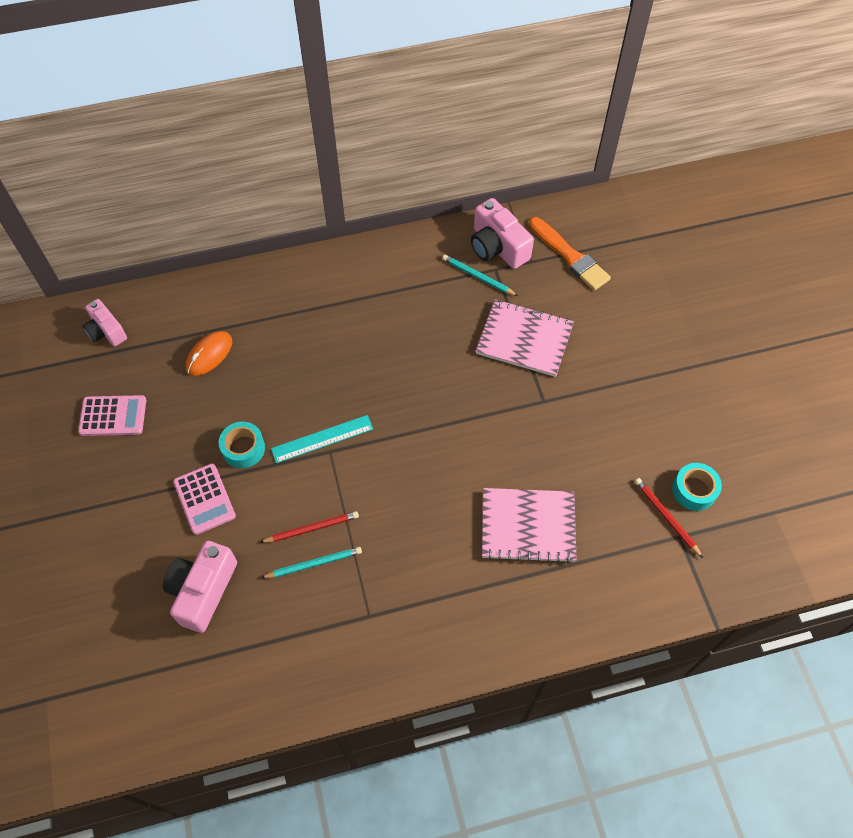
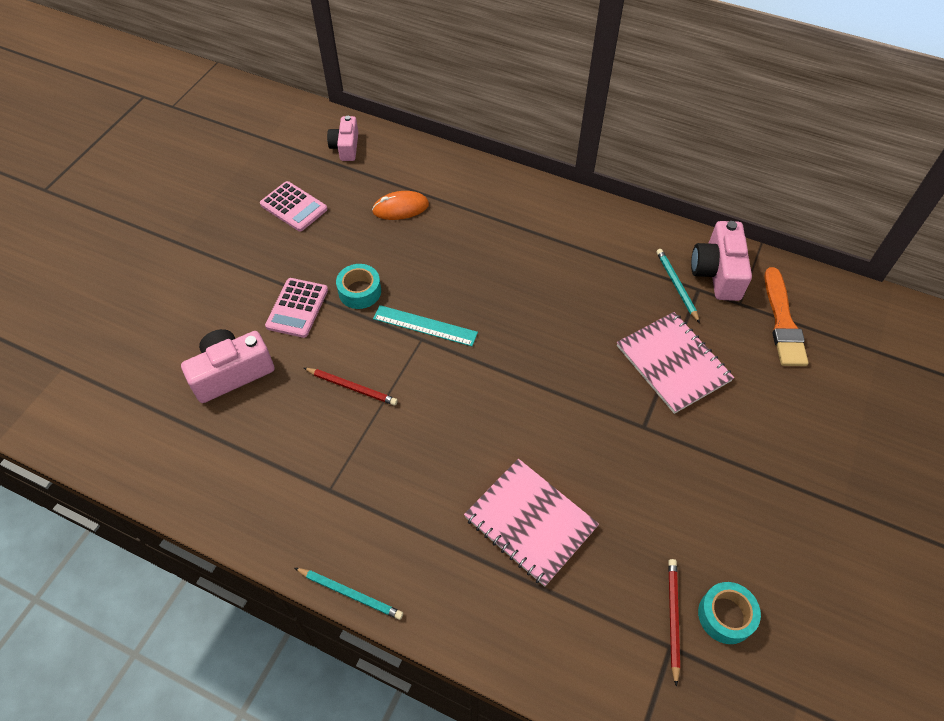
camera: 40 degrees right, 5 degrees down
(314, 563) = (328, 415): turquoise pencil -> turquoise pencil (350, 593)

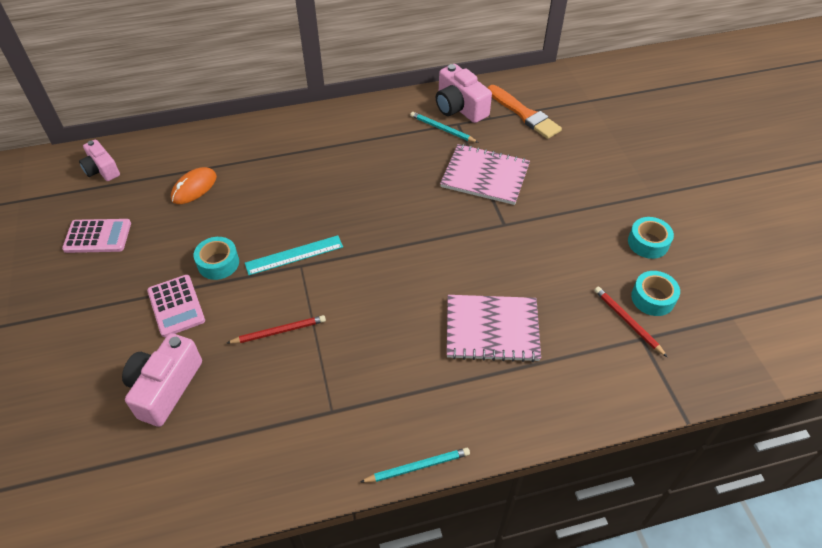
camera: 40 degrees left, 5 degrees down
(782, 554) = (648, 243): none -> turquoise tape

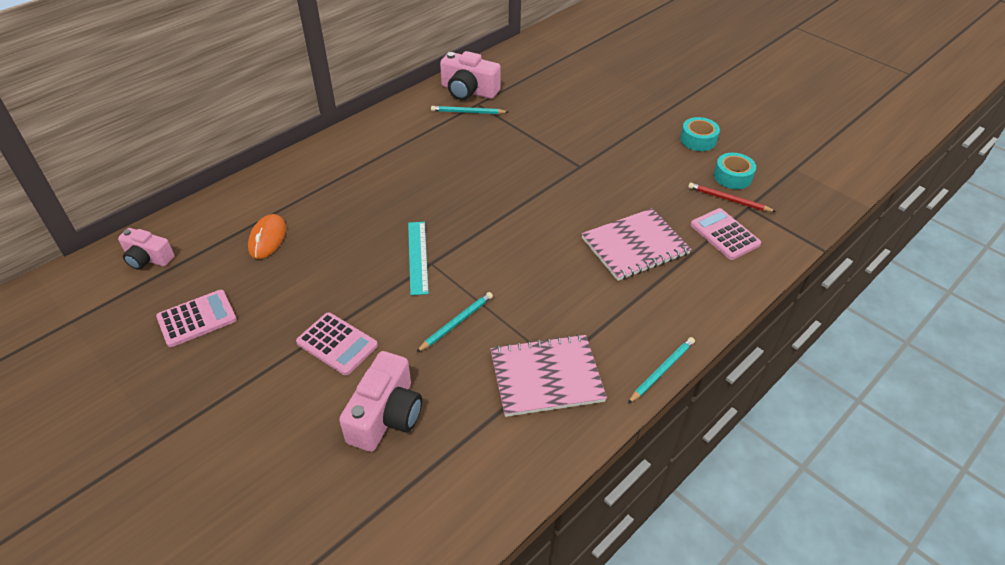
camera: 30 degrees left, 5 degrees down
(165, 387) = (386, 415): pink camera -> pink camera turned 150 degrees counterclockwise
(218, 263) = (349, 292): turquoise tape -> none
(279, 331) = (456, 323): red pencil -> turquoise pencil
(294, 255) = (417, 257): turquoise ruler -> turquoise ruler turned 45 degrees counterclockwise
(485, 176) = (534, 136): pink notebook -> pink notebook (546, 377)
(524, 114) = (527, 79): orange brush -> none
(592, 357) = (724, 234): none -> pink calculator

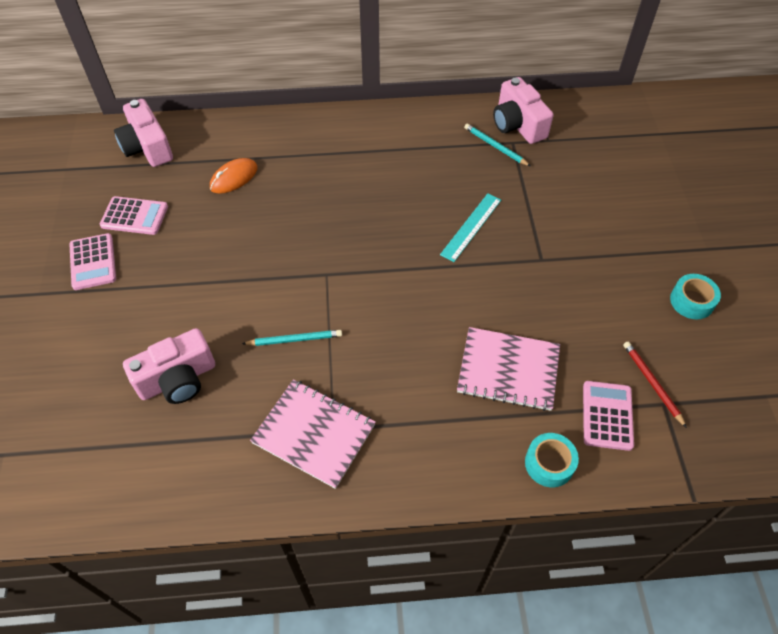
camera: 40 degrees right, 10 degrees up
(148, 258) = (147, 147): pink camera -> pink camera, size x1.54
(337, 344) = (199, 298): pink calculator -> pink calculator (93, 262)
(417, 257) = (321, 262): turquoise ruler -> turquoise ruler (471, 227)
(661, 370) = (408, 498): turquoise pencil -> none
(732, 177) = (684, 362): turquoise tape -> turquoise tape (549, 463)

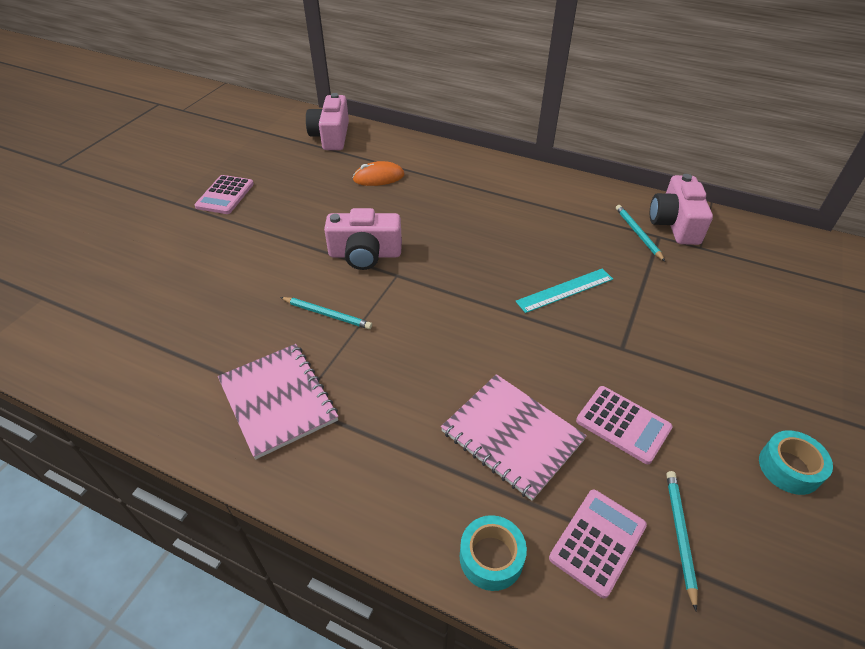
camera: 30 degrees right, 10 degrees down
(134, 216) = (281, 177): pink calculator -> pink calculator (623, 424)
(178, 379) = (209, 302): pink camera -> pink camera (365, 254)
(652, 383) = (679, 535): red pencil -> turquoise pencil

